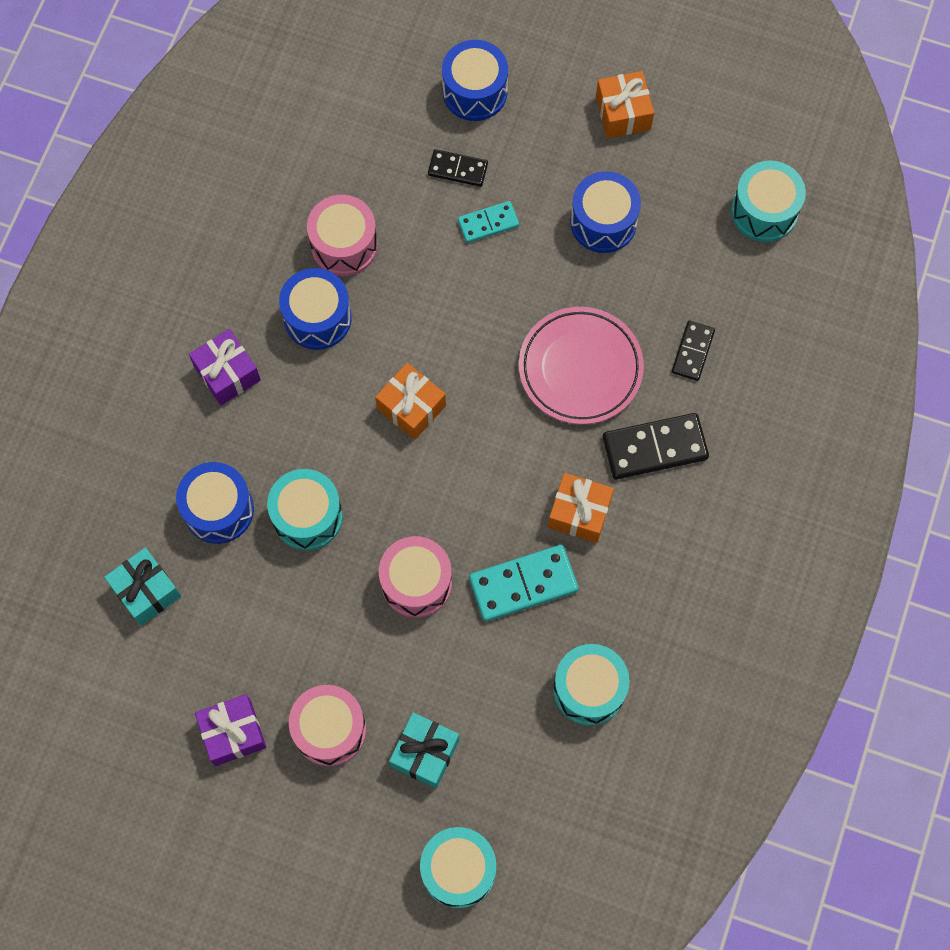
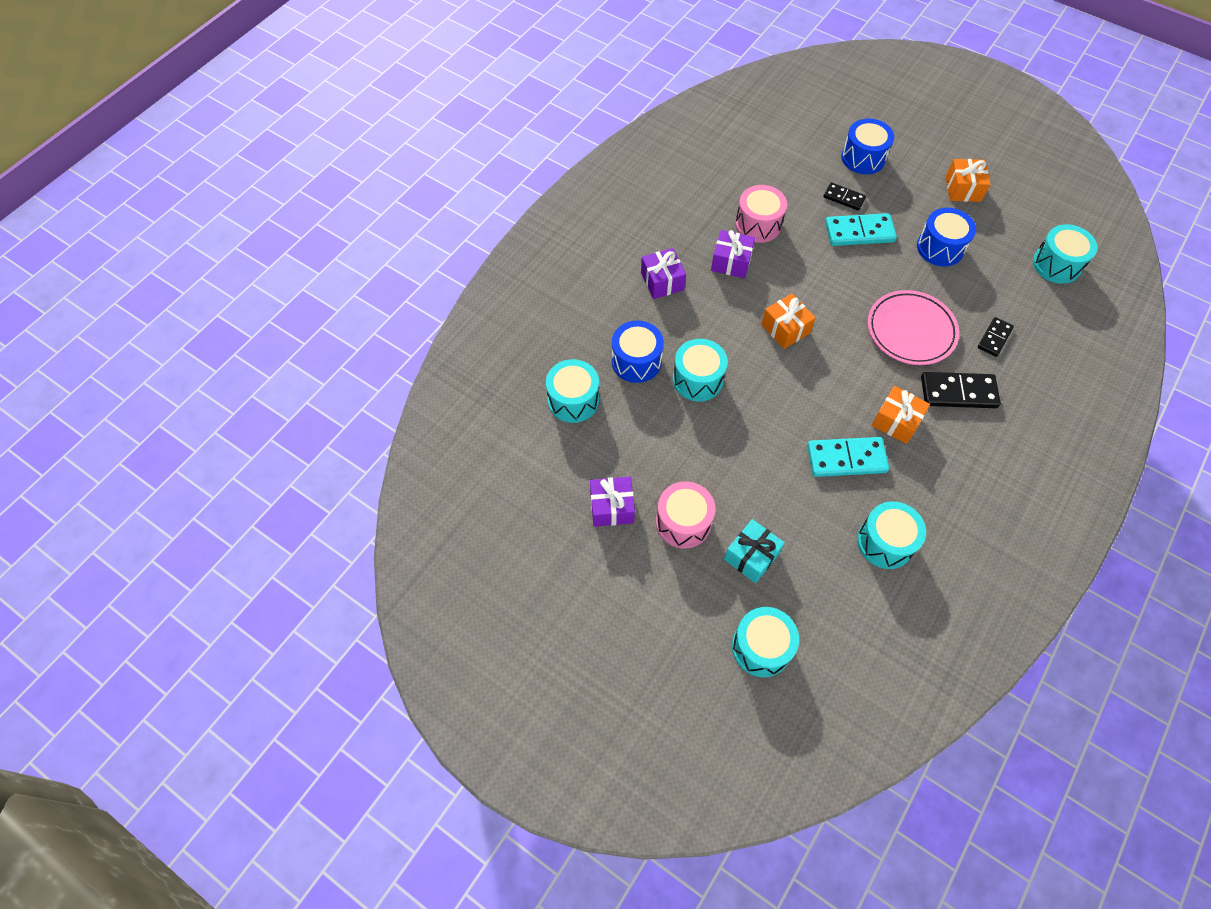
camera: 15 degrees right, 10 degrees down
(146, 591) = (573, 400): turquoise gift -> turquoise drum
(317, 318) = (731, 262): blue drum -> purple gift
(416, 583) = (767, 439): pink drum -> none
(488, 223) = (859, 232): turquoise domino -> turquoise domino, size x1.67

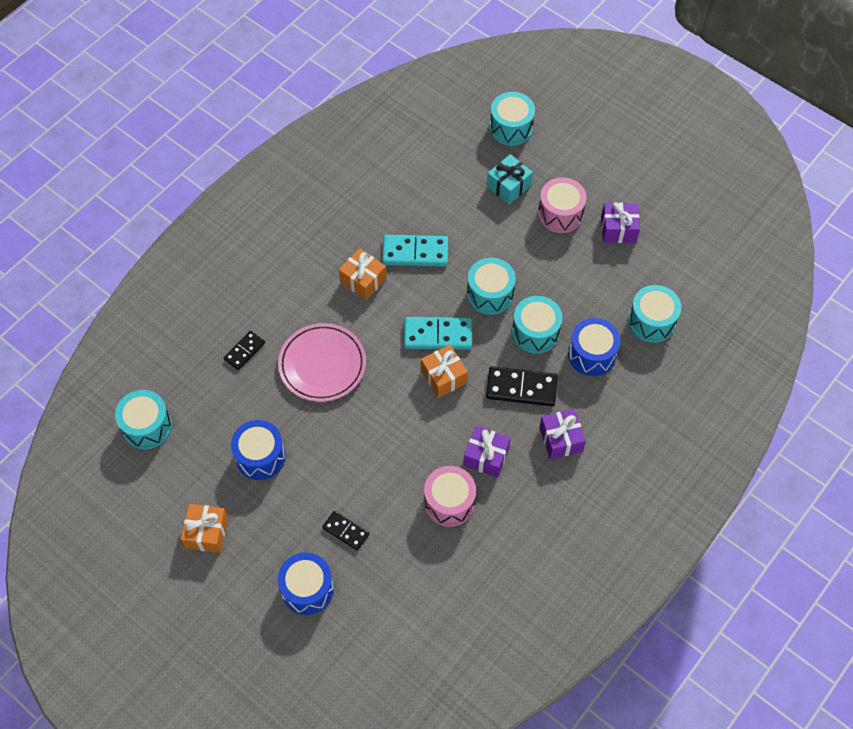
camera: 175 degrees left, 0 degrees up
(859, 232) = (341, 483): turquoise domino -> turquoise domino (437, 335)
(885, 542) = (400, 188): turquoise drum -> turquoise drum (490, 294)
(958, 392) = (298, 302): black domino -> black domino (521, 388)

